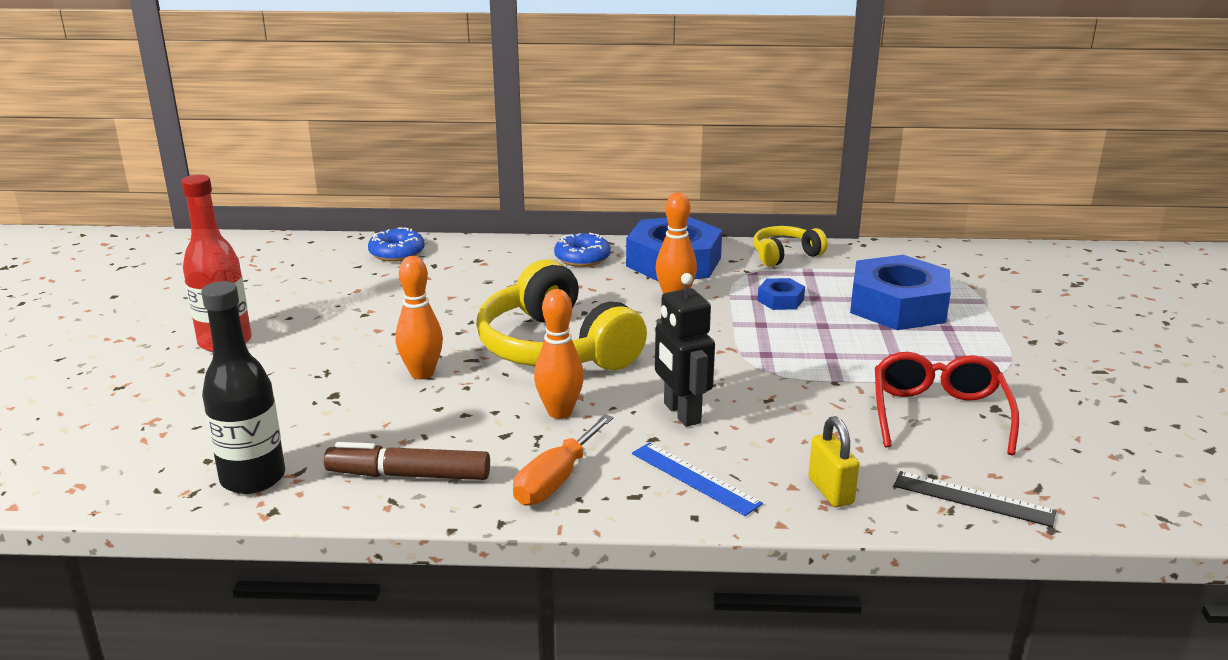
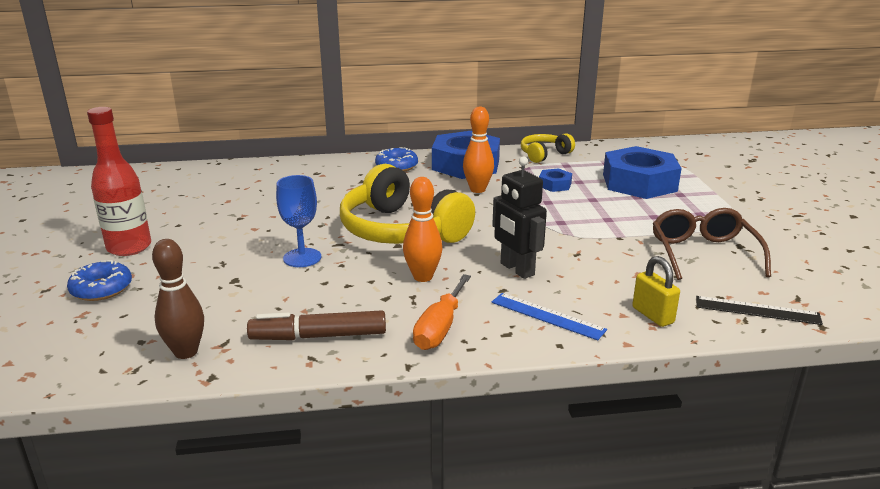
camera: 10 degrees left, 0 degrees up
(253, 478) = (186, 352): black bottle -> brown bowling pin
(397, 253) = (251, 172): blue donut -> blue donut (101, 289)
(422, 373) = (302, 258): orange bowling pin -> blue goblet
(938, 414) = (703, 253): red glasses -> brown glasses

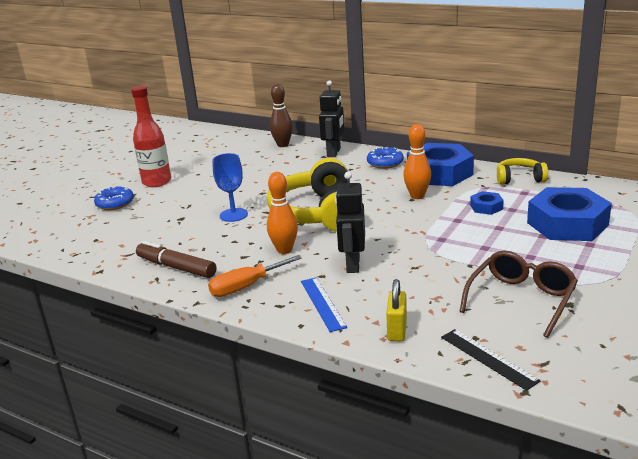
camera: 40 degrees right, 0 degrees up
(186, 352) = (106, 253): brown bowling pin -> brown bowling pin (283, 145)
(323, 167) = (334, 152): none -> black robot

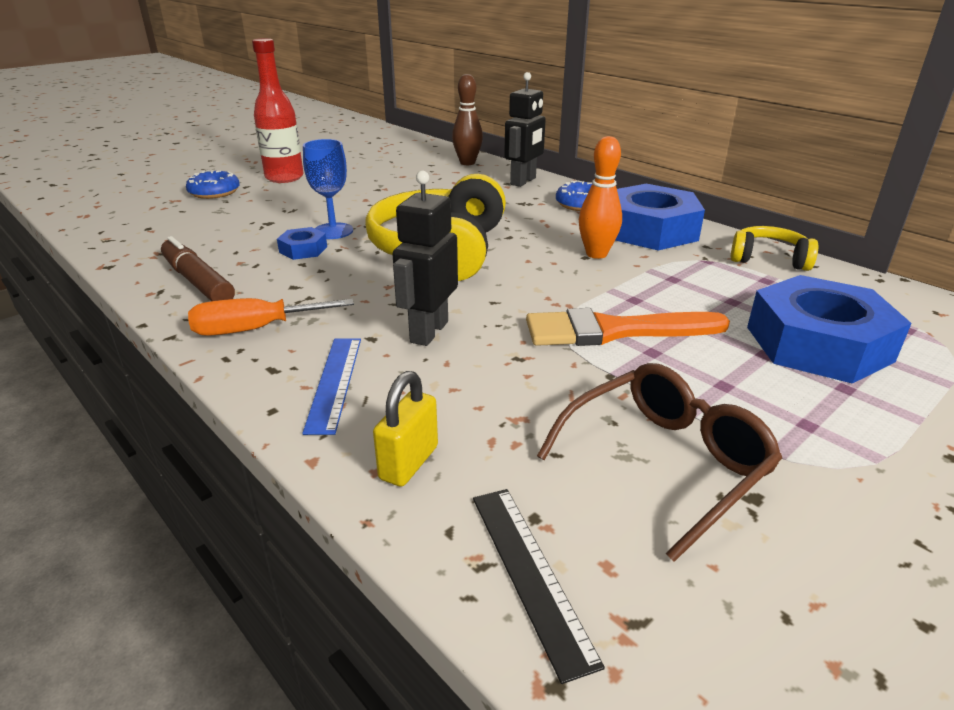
camera: 15 degrees right, 5 degrees up
(284, 250) = (354, 289): orange bowling pin -> none
(457, 240) = (614, 331): none -> orange brush
(486, 207) = (692, 290): blue nut -> blue nut (303, 250)

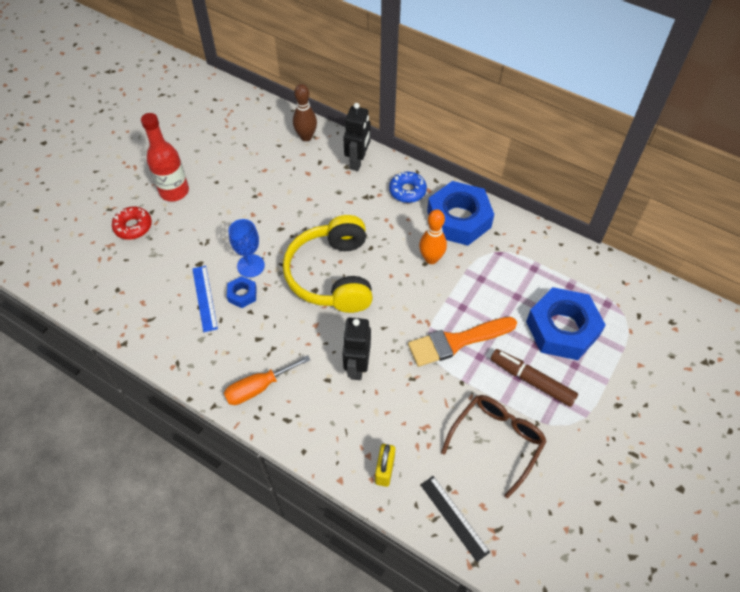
camera: 15 degrees left, 25 degrees up
(198, 282) = (195, 348): brown marker -> brown marker (532, 381)
(214, 192) = (133, 226): blue donut -> red donut
(334, 382) = (325, 422): blue ruler -> blue ruler (204, 298)
(768, 259) = (534, 242): yellow headphones -> none

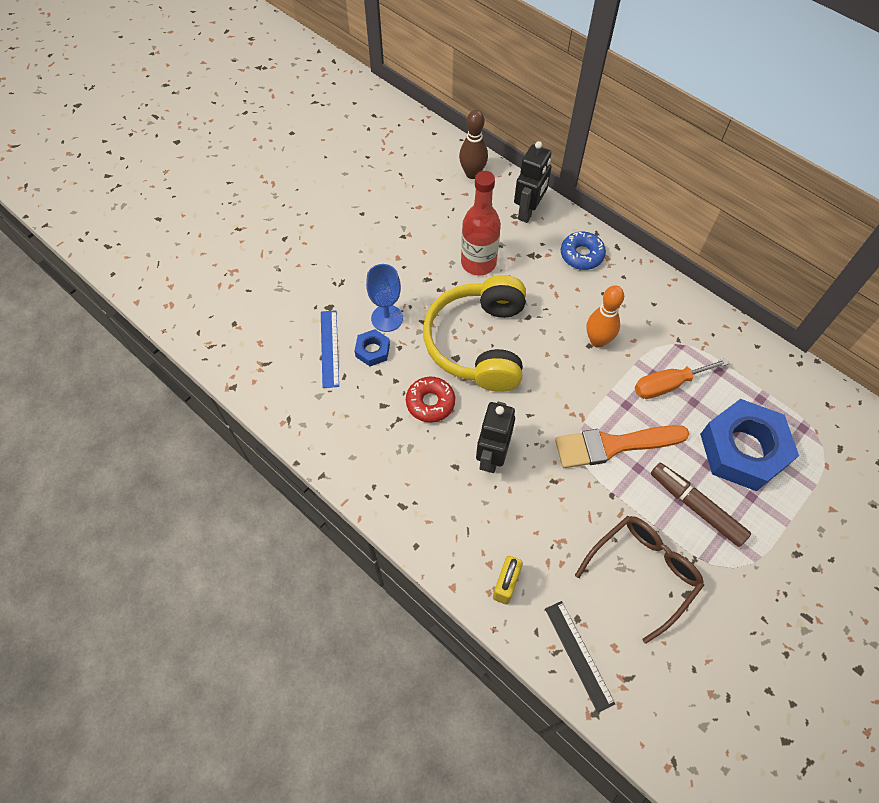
camera: 10 degrees right, 5 degrees up
(133, 226) = (261, 253): red donut -> red donut (430, 402)
(174, 191) = (313, 218): red bottle -> red bottle (478, 263)
(258, 388) = (375, 463): orange screwdriver -> orange screwdriver (667, 385)
(459, 219) = (638, 298): blue nut -> none

